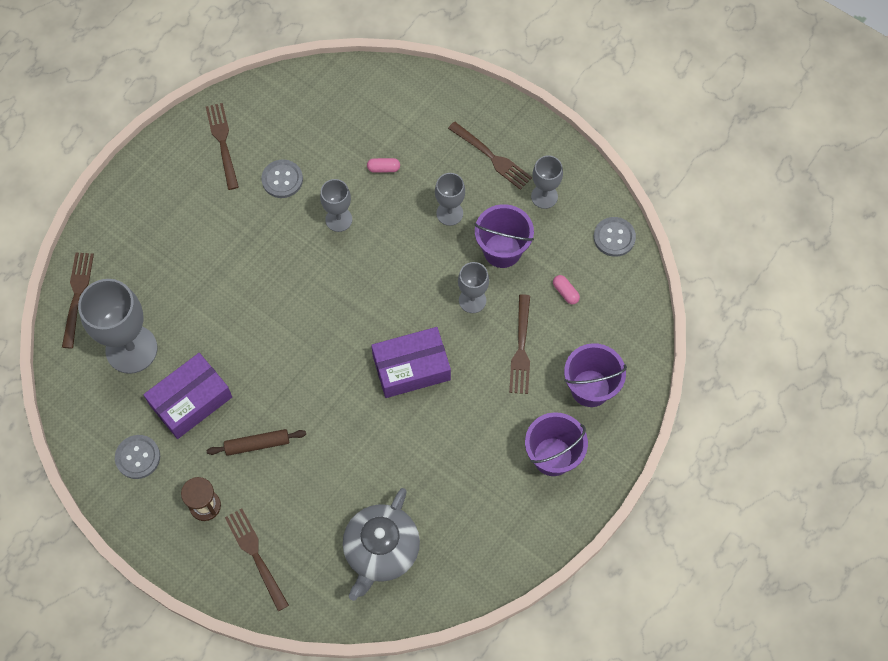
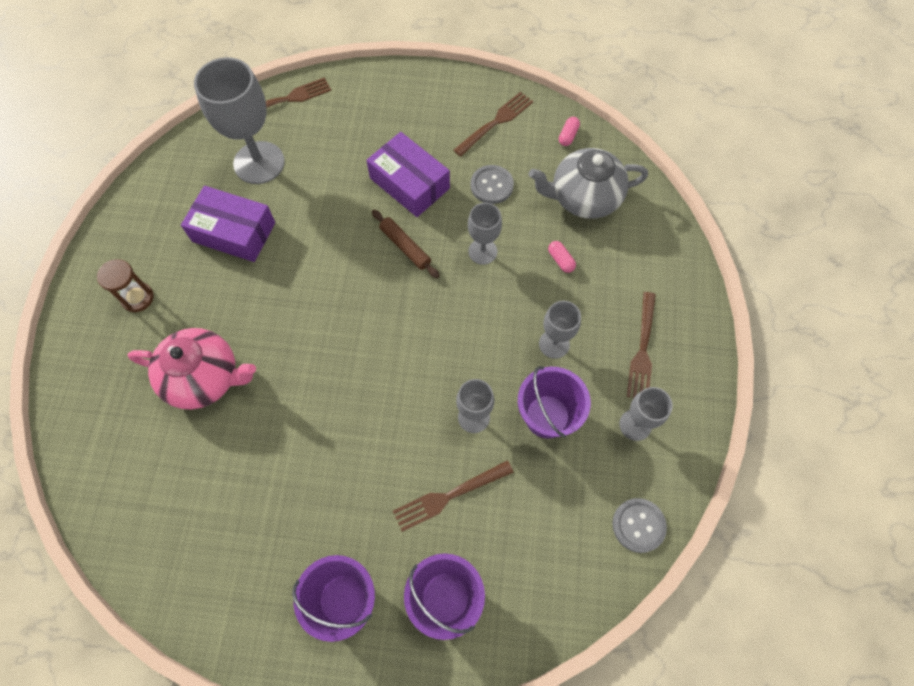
camera: 60 degrees right, 0 degrees up
(138, 457) = (160, 221): grey button -> none
(256, 556) = (106, 366): brown fork -> none
(257, 444) = (218, 307): brown rolling pin -> brown rolling pin (405, 247)
(316, 481) = (204, 378): none -> pink teapot
(381, 551) = (158, 477): grey teapot -> grey teapot (584, 198)
(411, 367) = (367, 399): purple box -> purple box (409, 183)
(565, 292) = (540, 508): pink capsule -> pink capsule (568, 136)

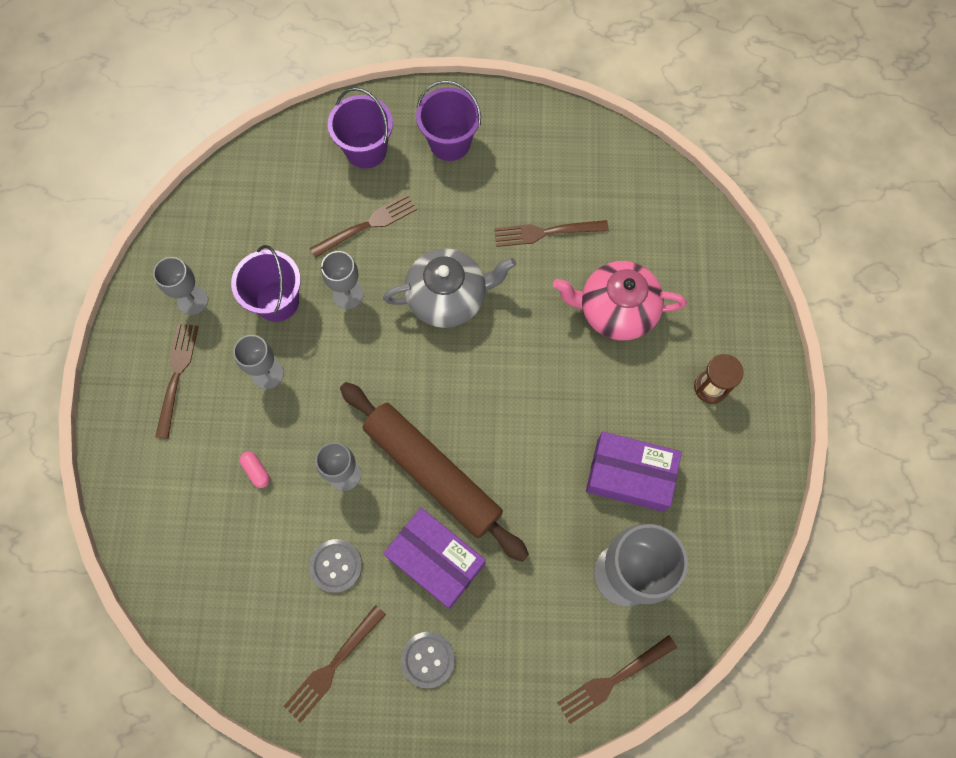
camera: 175 degrees right, 5 degrees up
(254, 470) = (546, 232): none -> brown fork
(405, 247) = (432, 473): brown rolling pin -> brown rolling pin, size x2.20
(568, 136) = (239, 652): pink capsule -> none
(584, 198) = (225, 557): grey teapot -> grey teapot (448, 298)
(638, 525) = (199, 215): grey button -> grey button (428, 659)

